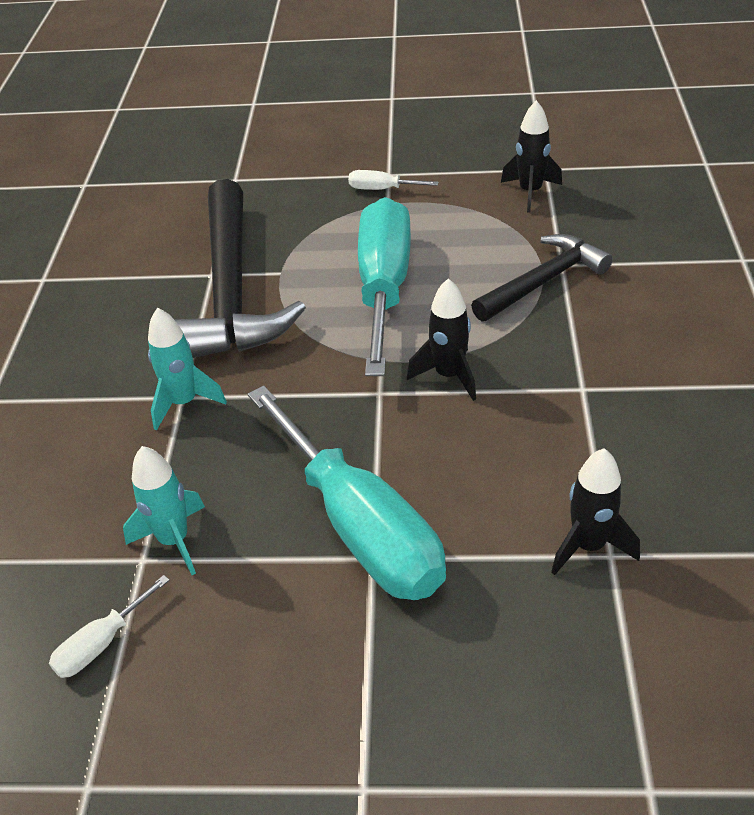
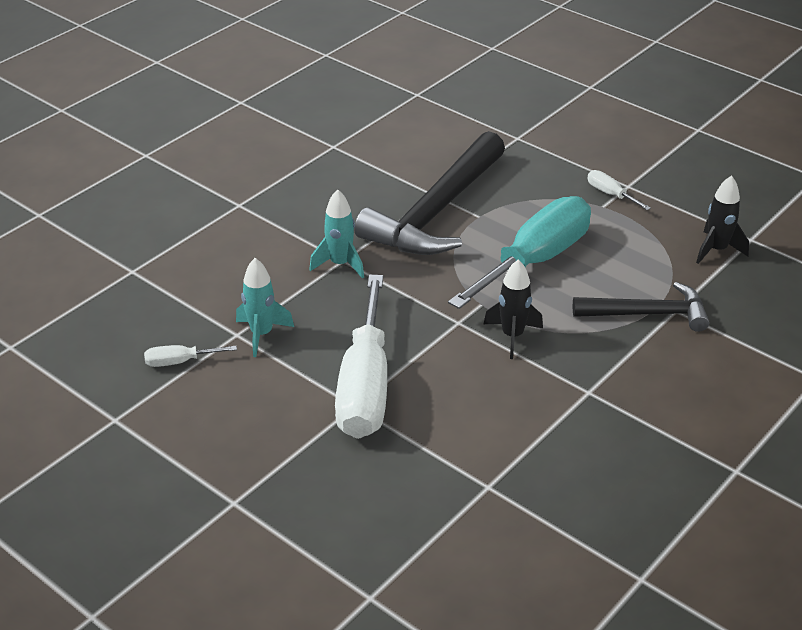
camera: 35 degrees right, 5 degrees down
(360, 527) = (365, 386): turquoise screwdriver -> white screwdriver
(588, 546) = (481, 474): black rocket -> none

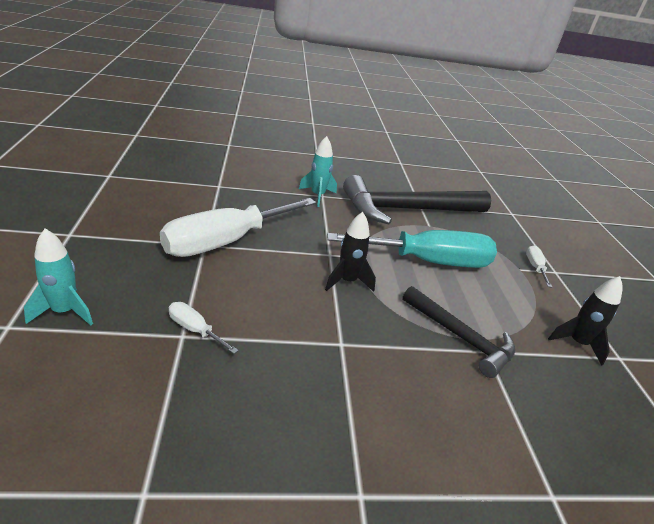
camera: 40 degrees right, 5 degrees down
(179, 362) = (175, 177): white screwdriver -> white screwdriver (195, 330)
(261, 334) = (228, 192): turquoise rocket -> turquoise rocket (64, 312)

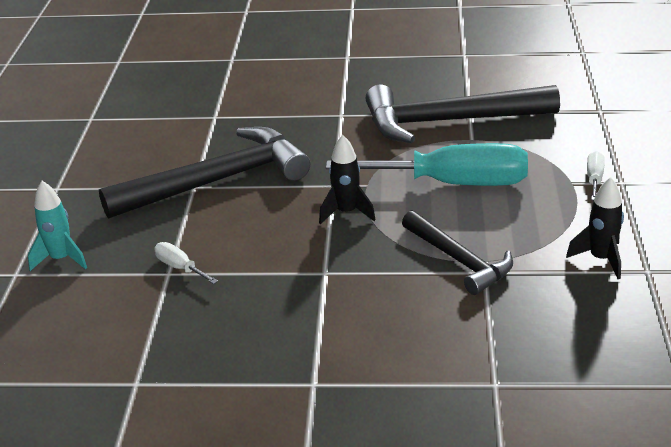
camera: 15 degrees right, 0 degrees up
(226, 242) = (217, 181): white screwdriver -> black hammer
(317, 196) = (334, 116): turquoise rocket -> none

